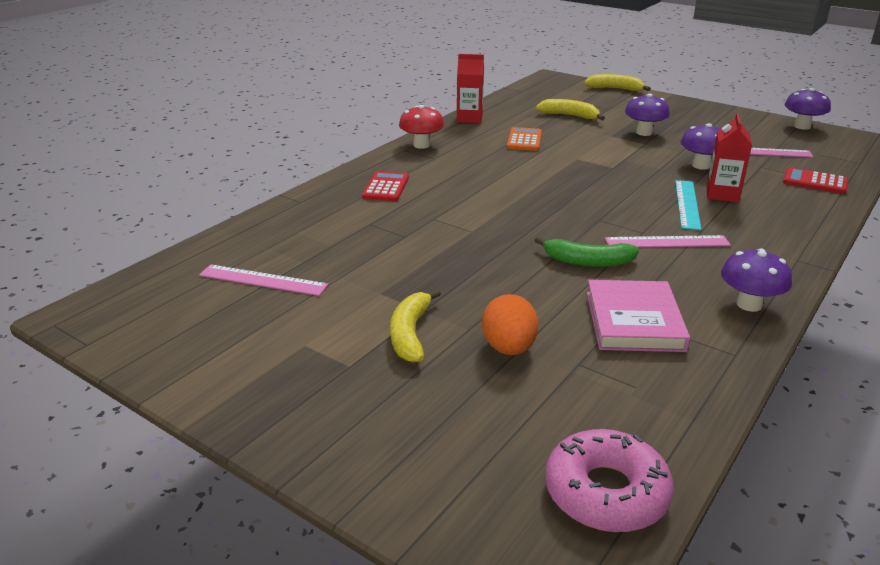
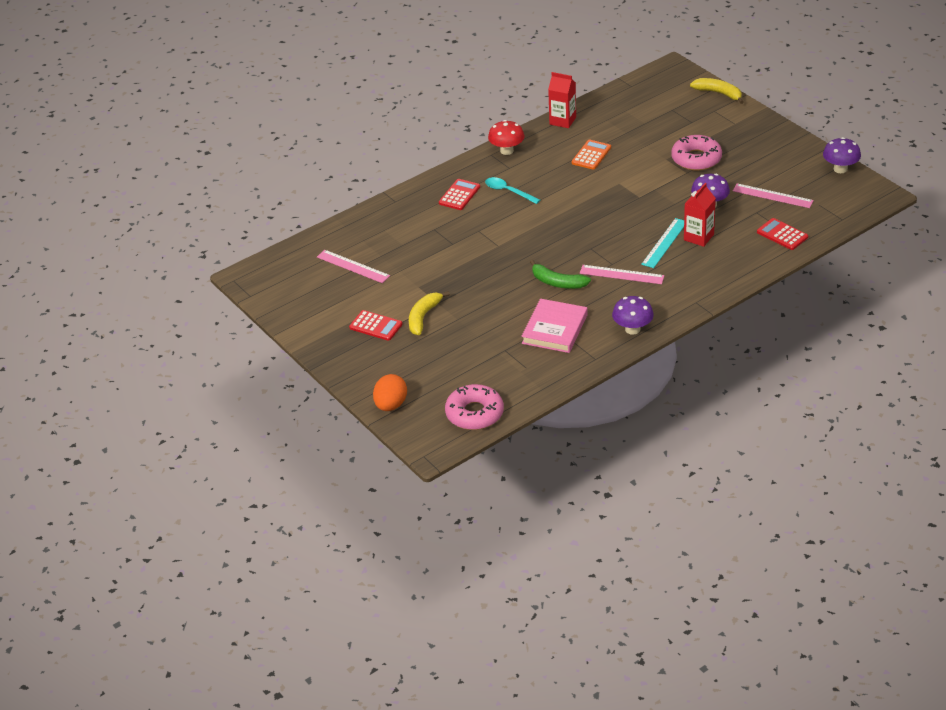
camera: 20 degrees right, 10 degrees up
(333, 359) = (376, 326): none -> red calculator
(448, 178) = (508, 191): none -> turquoise spoon
(509, 348) = (473, 334): orange egg -> orange egg (391, 405)
(570, 116) = (650, 128): yellow banana -> none
(644, 133) = (696, 159): purple mushroom -> pink donut

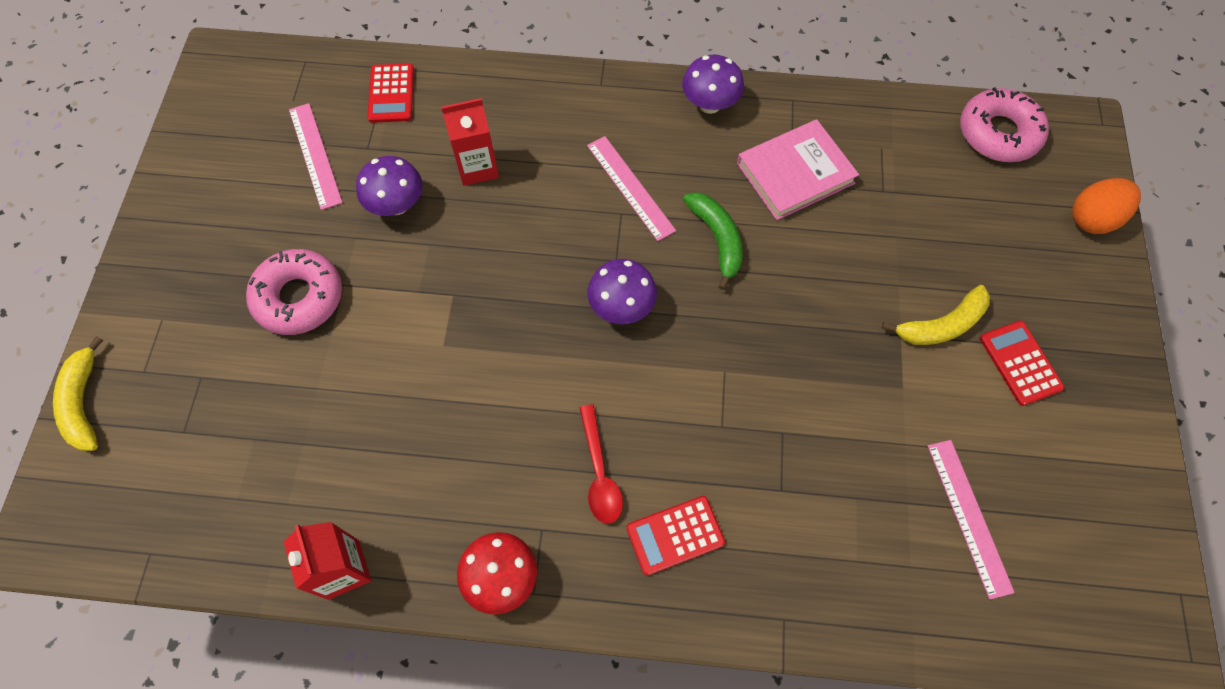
camera: 140 degrees left, 25 degrees up
(508, 191) = (599, 473): turquoise spoon -> red spoon
(591, 155) = (405, 440): orange calculator -> none
(664, 243) = (524, 192): turquoise ruler -> none
(840, 169) = (190, 128): purple mushroom -> purple mushroom (621, 307)

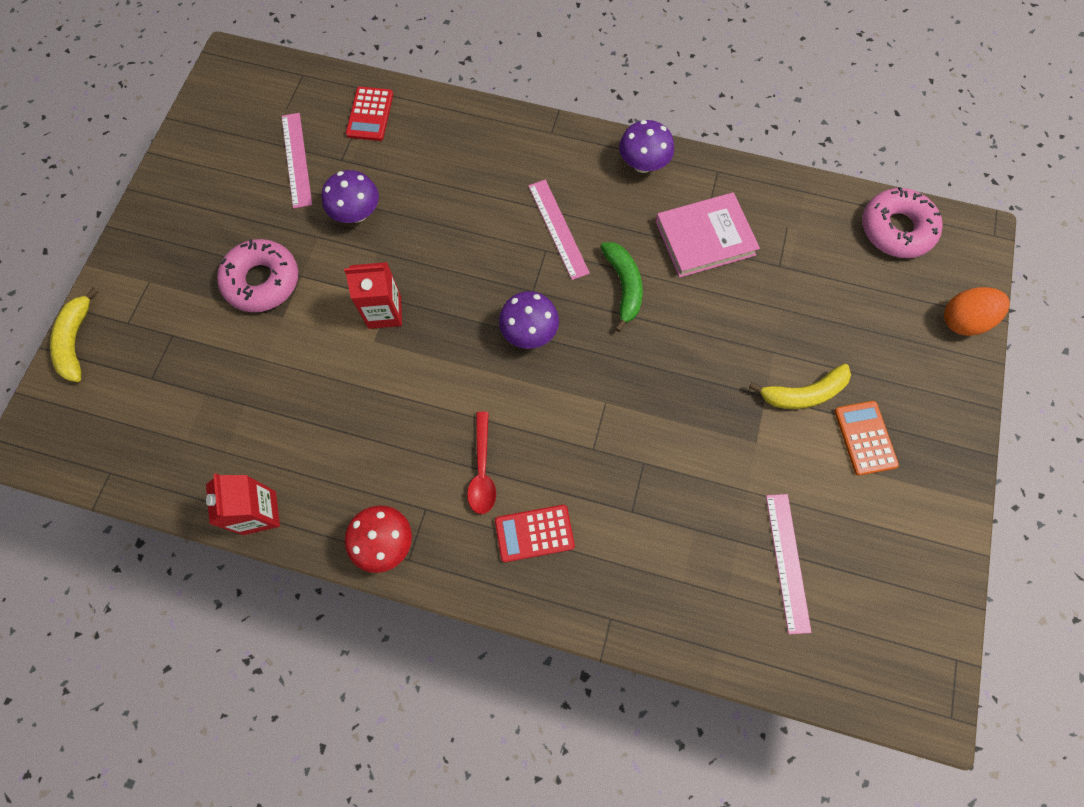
camera: 10 degrees right, 5 degrees up
(477, 167) = (431, 191): red carton -> red carton (384, 312)
(1020, 363) = (865, 438): red calculator -> orange calculator

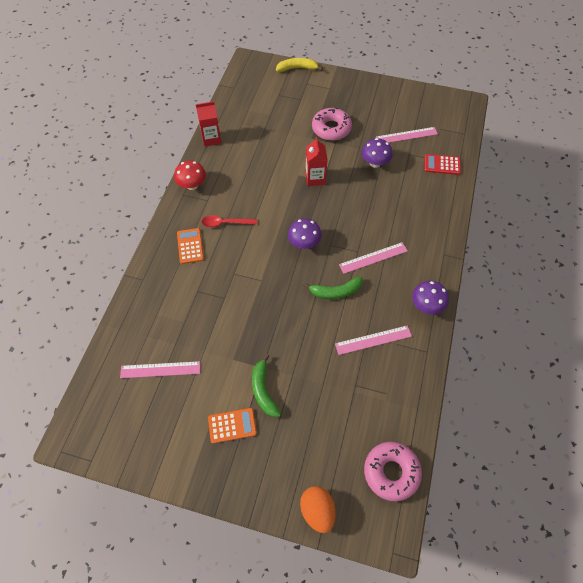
camera: 90 degrees right, 10 degrees down
(534, 533) = (190, 246): red calculator -> orange calculator
(705, 238) = (373, 340): pink book -> pink ruler
(803, 393) = (263, 390): yellow banana -> green banana

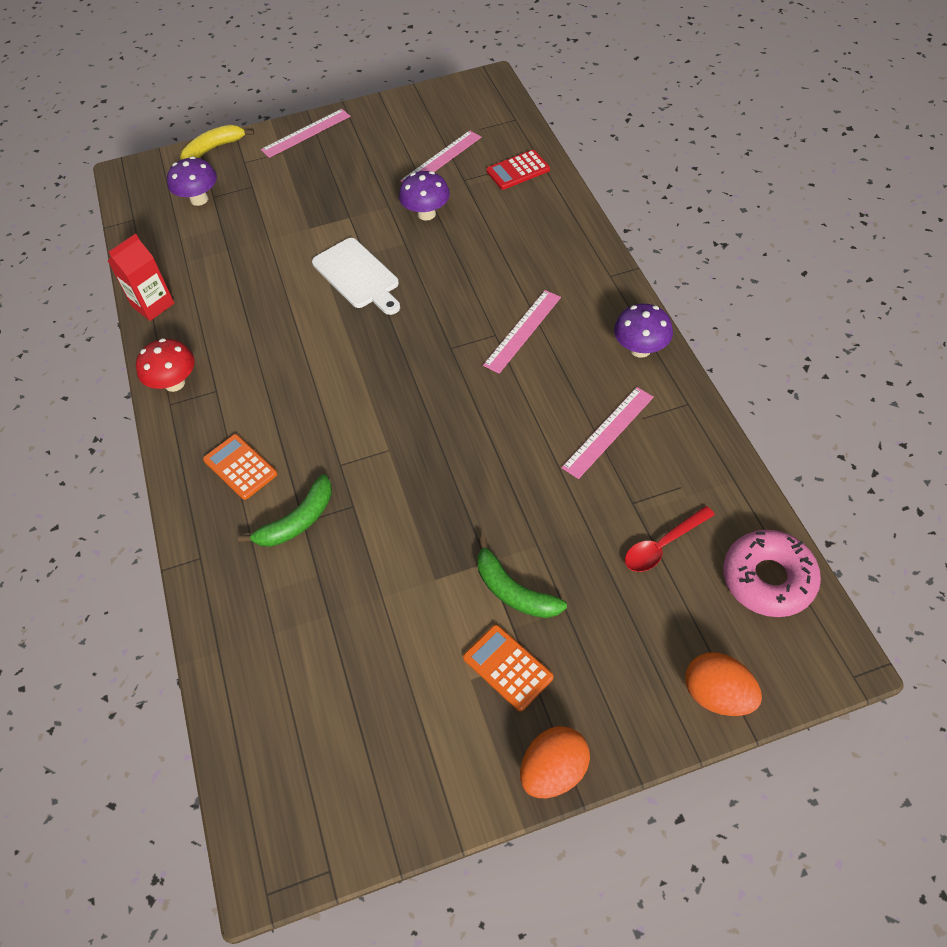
camera: 30 degrees left, 5 degrees down
(160, 369) = (334, 664): pink ruler -> pink ruler (306, 133)
(214, 489) = (553, 770): none -> orange egg
(225, 223) = (270, 405): red spoon -> red spoon (663, 545)
(232, 425) = (507, 667): orange calculator -> orange calculator turned 90 degrees counterclockwise
(304, 243) = (411, 366): purple mushroom -> purple mushroom (199, 199)
(315, 178) = (358, 276): red carton -> white cutting board
(331, 128) = (328, 201): pink donut -> none
(335, 291) = (507, 402): green banana -> green banana (297, 521)

